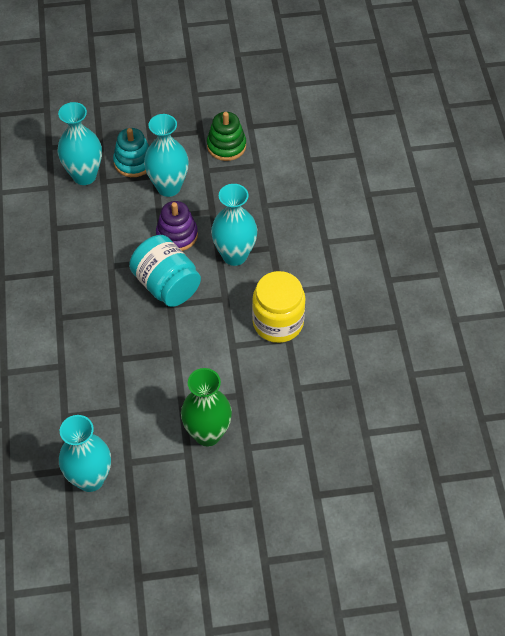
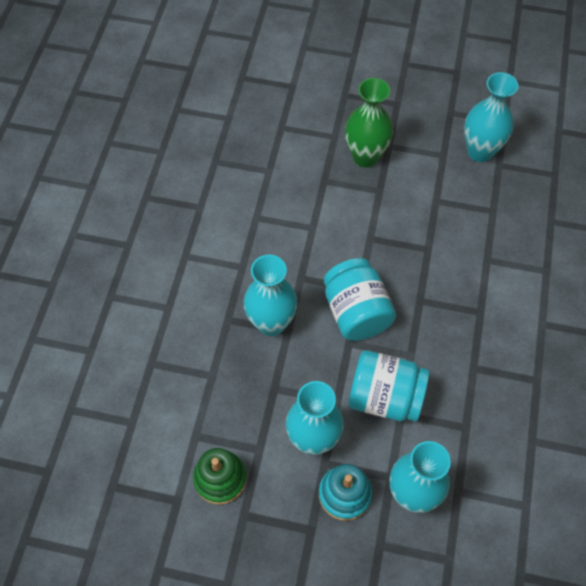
camera: 160 degrees left, 5 degrees up
(123, 230) = (385, 397): none -> turquoise jar
(177, 235) = (325, 369): purple stacking toy -> none
(278, 322) = (258, 236): yellow jar -> none

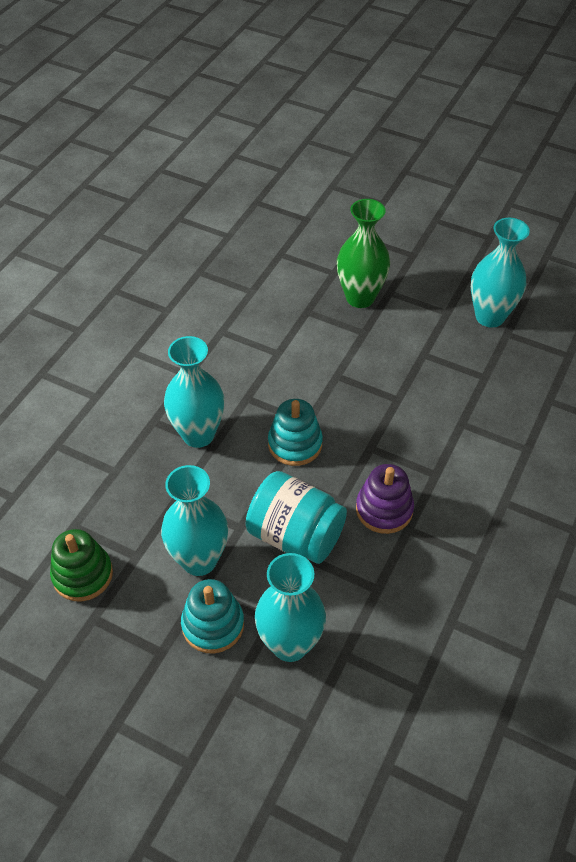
camera: 15 degrees right, 10 degrees down
(356, 312) = (295, 444): turquoise jar -> turquoise stacking toy
(449, 355) = (384, 509): none -> purple stacking toy

